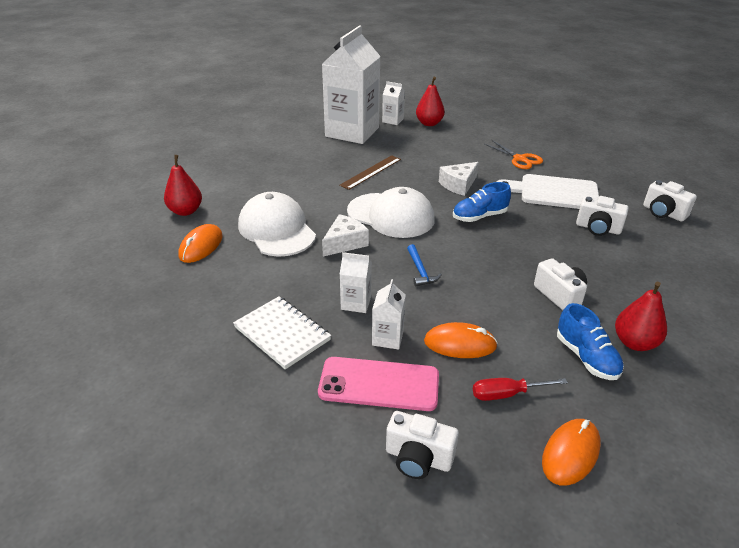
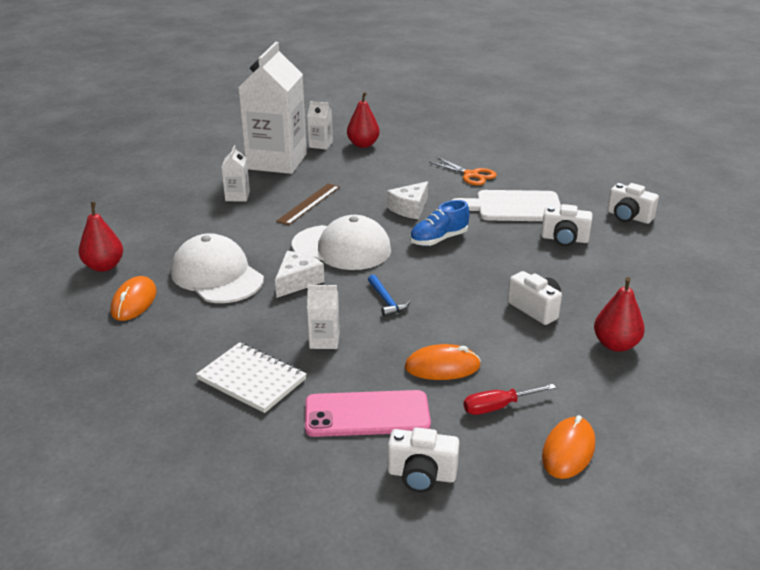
camera: 10 degrees left, 5 degrees down
(387, 338) = (366, 370): white carton -> white carton (237, 196)
(586, 357) = (570, 364): blue shoe -> none

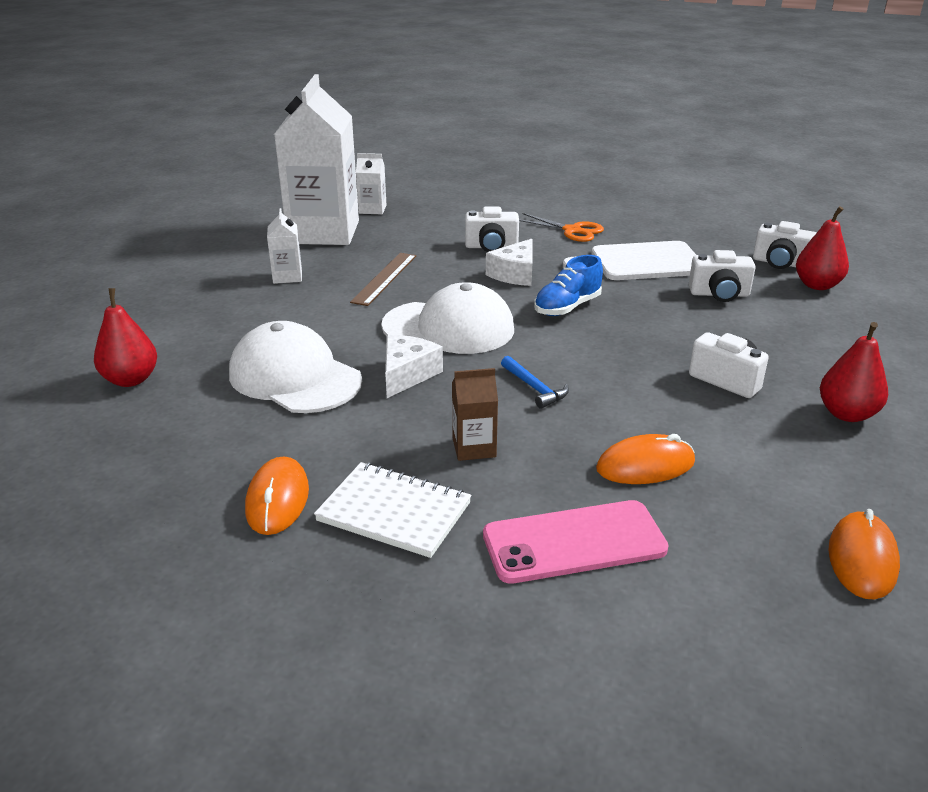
camera: 10 degrees left, 0 degrees up
(134, 302) = (188, 423): orange mouse -> orange mouse (278, 499)
(324, 340) = (474, 447): white carton -> brown carton
(363, 144) = (425, 206): red pear -> red pear (817, 285)
(421, 475) = (687, 620): white camera -> white camera (491, 247)
(498, 407) = (743, 510): red screwdriver -> none

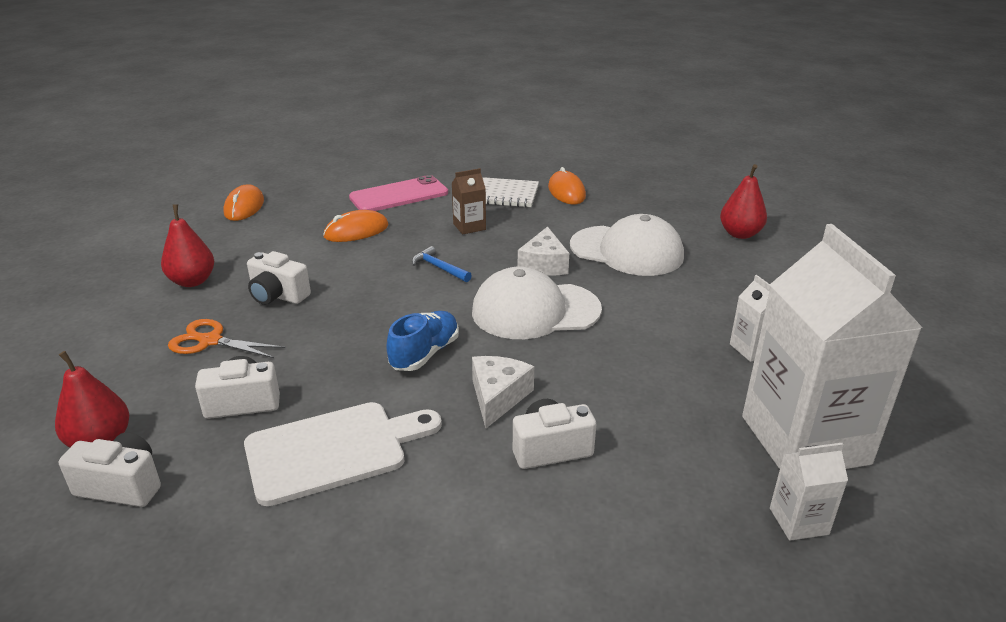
camera: 165 degrees right, 0 degrees up
(384, 278) = (645, 364): brown ruler -> none
(572, 230) = (439, 519): orange scissors -> orange scissors (210, 341)

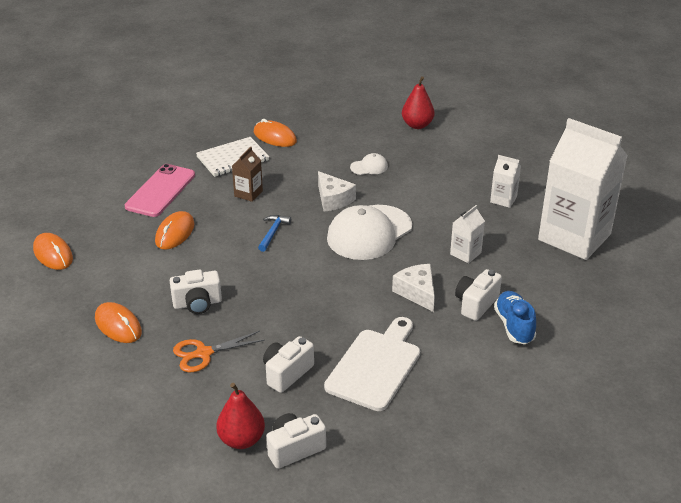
camera: 40 degrees left, 5 degrees up
(192, 281) = (118, 325): red pear -> orange mouse
(424, 354) = (345, 290): blue shoe -> blue shoe (514, 326)
(439, 268) = (273, 233): blue hammer -> blue hammer turned 105 degrees clockwise
(627, 251) = (369, 167): white cap -> white cap, size x0.44
(798, 521) = (609, 276): white carton -> white carton (465, 253)

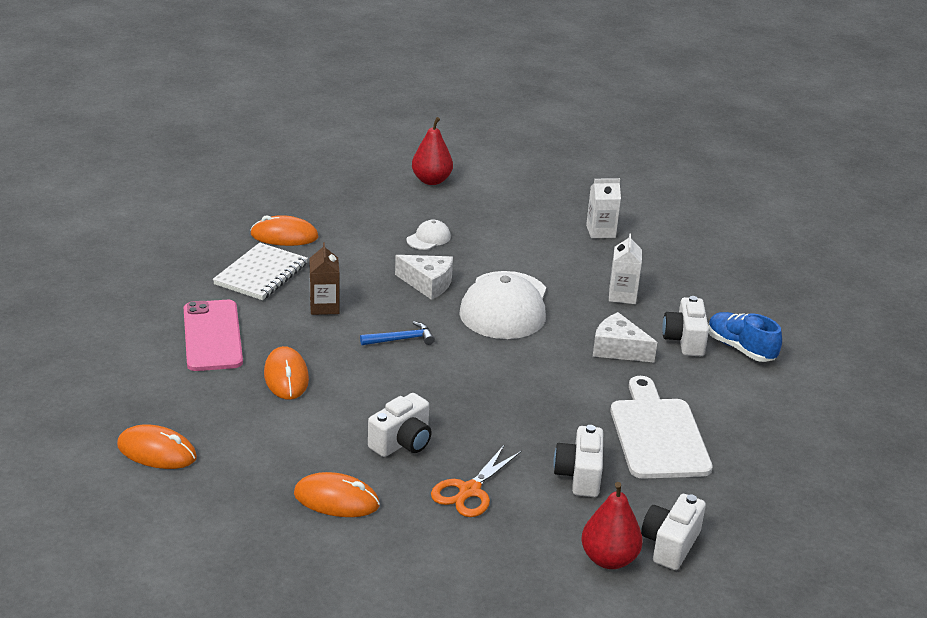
camera: 35 degrees left, 5 degrees down
(273, 233) = (401, 339): blue hammer -> blue hammer turned 90 degrees clockwise
(574, 237) = (703, 247): white carton -> none

